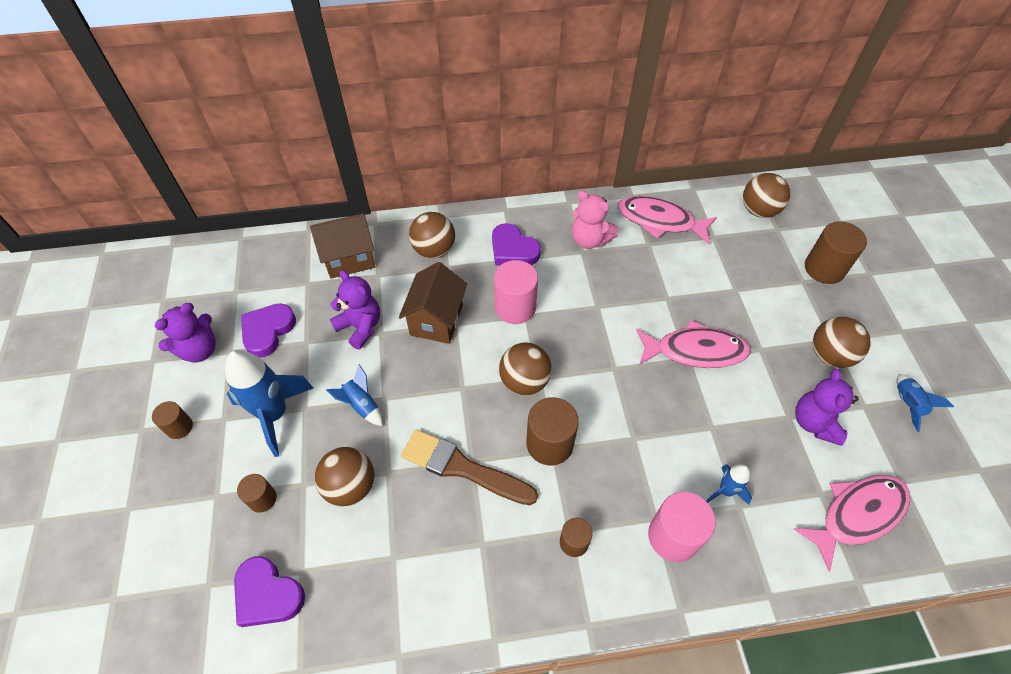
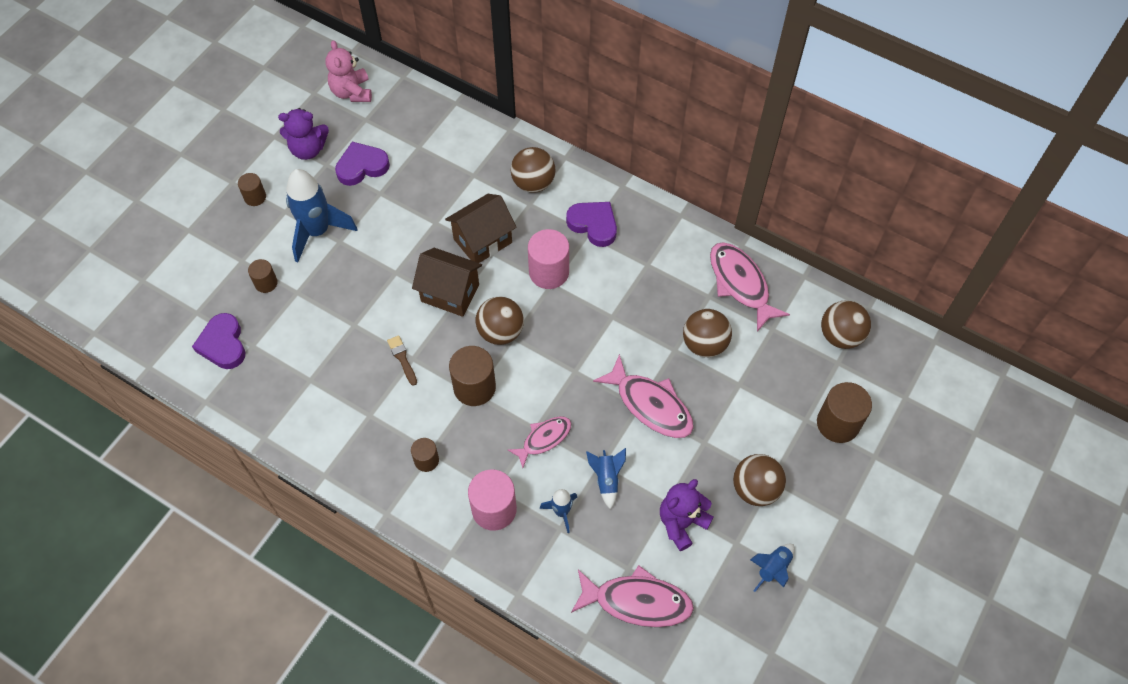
camera: 40 degrees right, 5 degrees up
(349, 259) = (465, 147): brown house -> brown house (450, 293)
(350, 486) = (323, 315): brown ball -> brown ball (704, 344)
(360, 327) = (425, 208): purple teddy bear -> none
(361, 405) = (376, 266): blue rocket -> blue rocket (606, 479)
(462, 468) = (402, 358): brown brush -> brown brush, size x0.47
(513, 250) = (593, 225): purple heart -> purple heart turned 135 degrees clockwise
(589, 240) = (663, 259): pink teddy bear -> pink teddy bear (352, 92)
(648, 441) = (544, 439): none -> pink fish

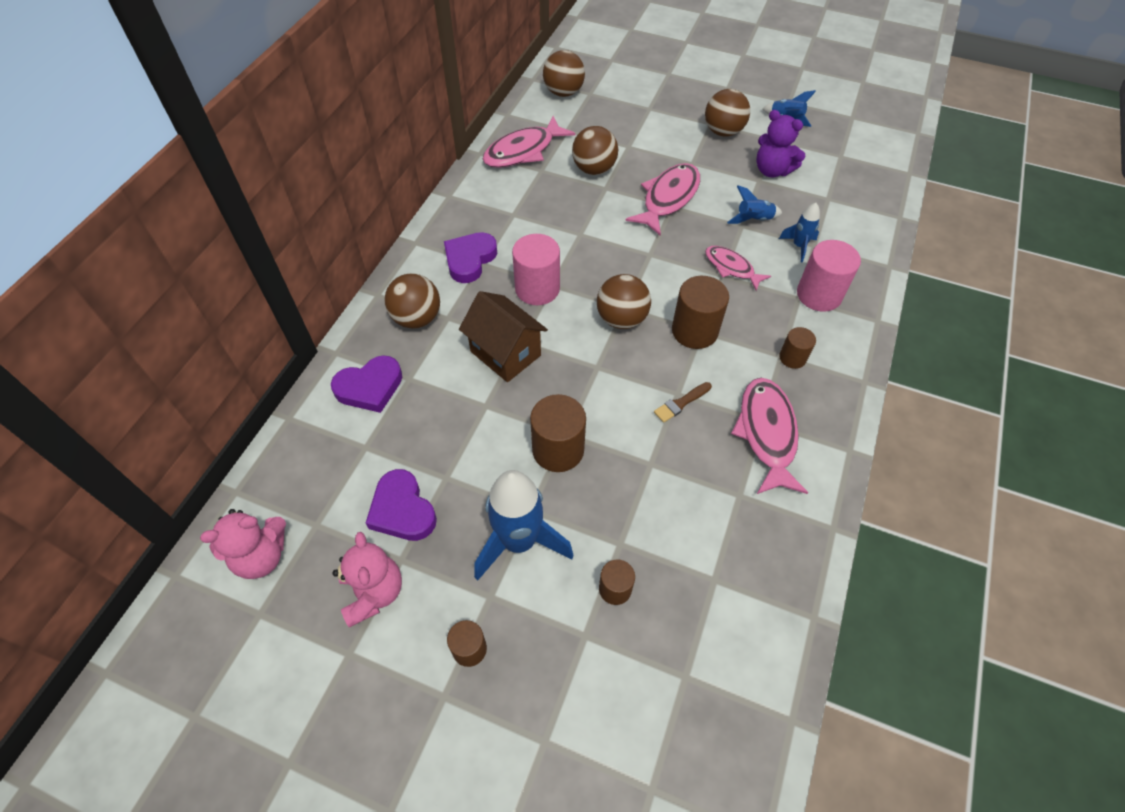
camera: 100 degrees left, 5 degrees down
(223, 344) = (724, 620): purple heart -> purple heart (370, 387)
(308, 149) = (373, 592): purple teddy bear -> pink teddy bear
(450, 293) = (583, 373): brown house -> none
(637, 601) = (853, 190): pink fish -> pink fish (767, 433)
(838, 423) = (646, 91): brown cylinder -> brown cylinder (558, 450)

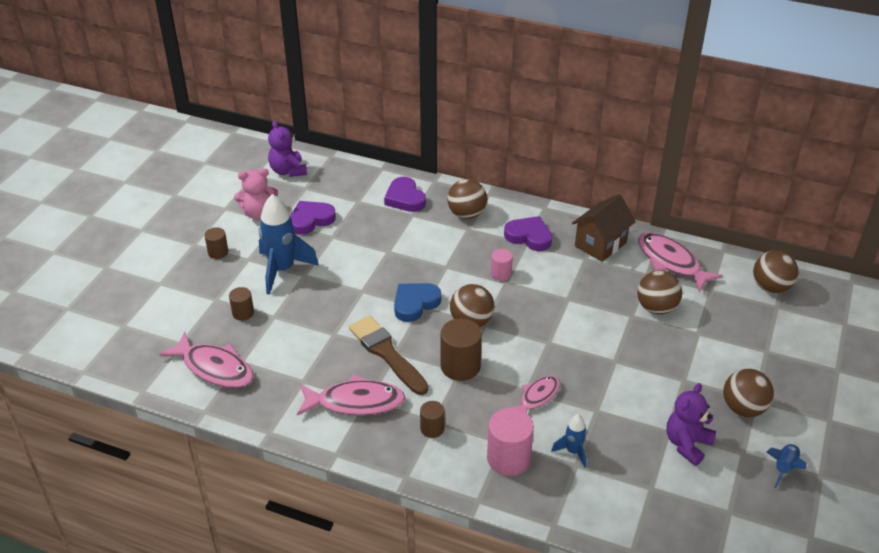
camera: 90 degrees right, 15 degrees down
(261, 556) = (288, 171): pink teddy bear -> purple teddy bear
(505, 353) = (435, 259): brown house -> brown house (600, 244)
(537, 289) = (501, 274): pink cylinder -> pink cylinder, size x0.57
(558, 450) = (349, 287): brown cylinder -> none
(591, 374) = (415, 304): none -> blue heart
(668, 198) = (625, 358): pink fish -> pink fish (214, 368)
(681, 403) = (386, 353): brown brush -> brown brush, size x2.15
(753, 220) = (606, 420): blue rocket -> none

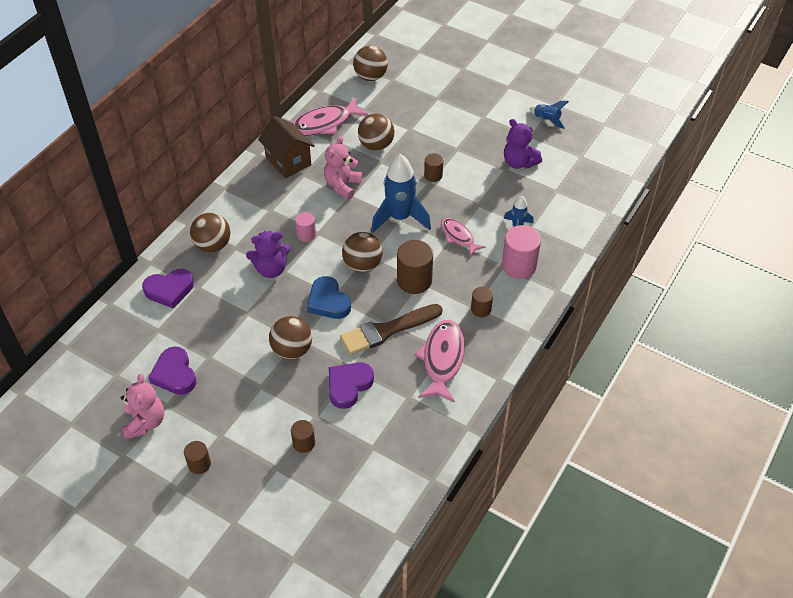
camera: 80 degrees left, 10 degrees up
(214, 368) = (376, 470): pink fish -> none
(282, 270) = (248, 405): blue rocket -> blue rocket (400, 218)
(288, 171) = (77, 389): purple teddy bear -> purple teddy bear (271, 269)
(529, 236) = (261, 206): purple heart -> purple heart (348, 386)
(581, 290) = (342, 185): none -> pink teddy bear
(628, 363) = (433, 175): none -> brown cylinder
(743, 408) = (490, 125): brown ball -> brown ball (292, 350)

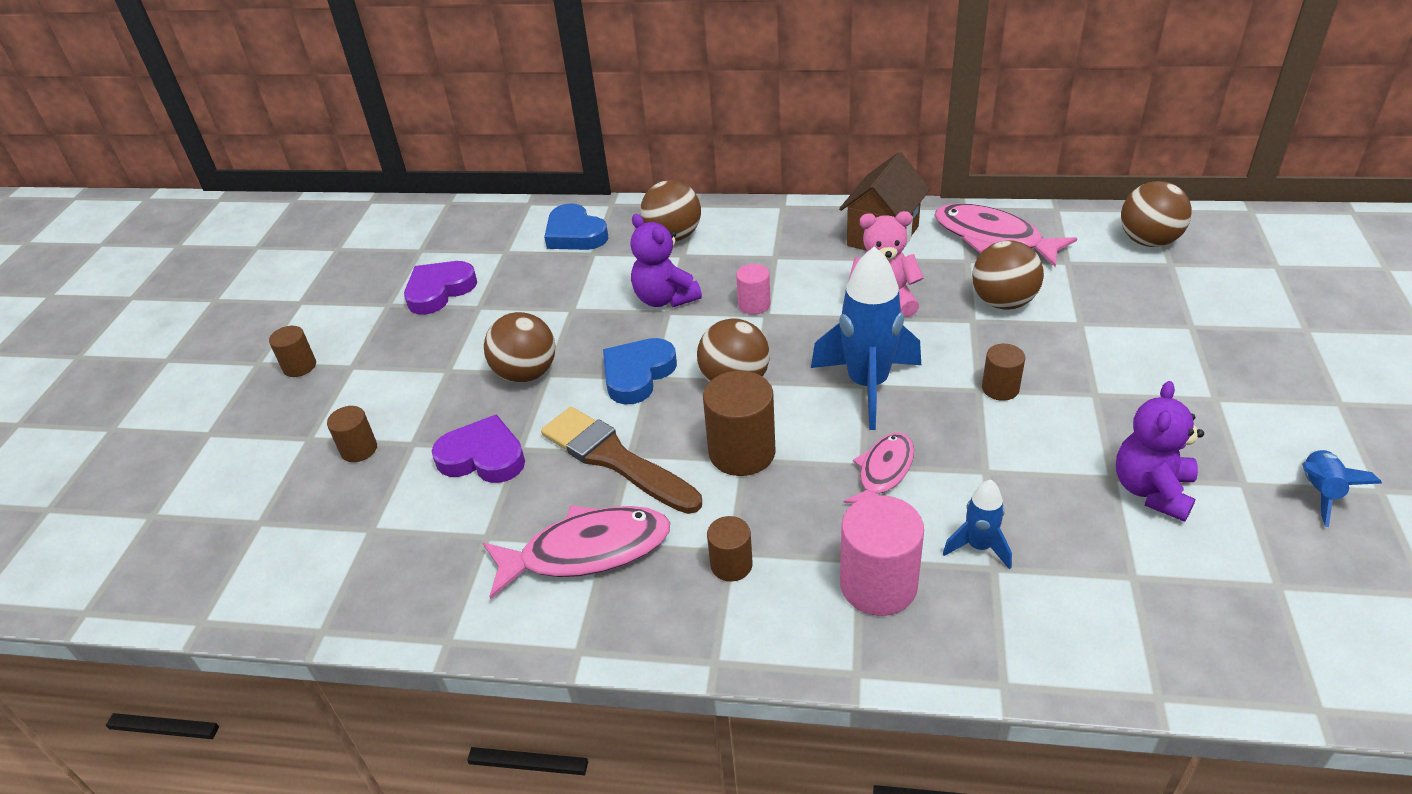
camera: 70 degrees right, 10 degrees down
(145, 422) = (355, 298): pink teddy bear -> none
(169, 290) = (575, 234): purple heart -> blue heart

